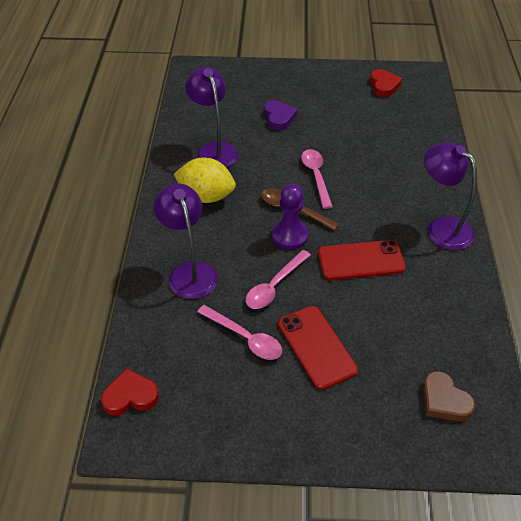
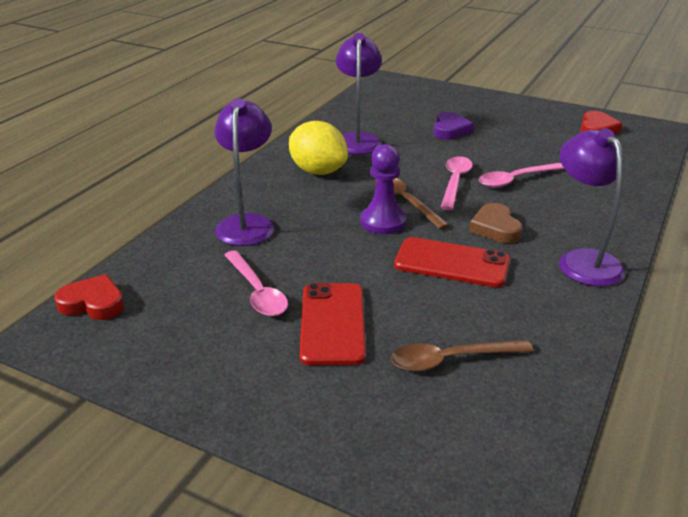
camera: 25 degrees right, 15 degrees down
(274, 286) = (329, 258): pink spoon -> pink spoon (515, 180)
(409, 348) = (451, 360): none -> brown spoon
(444, 400) = (458, 428): brown heart -> brown heart (495, 228)

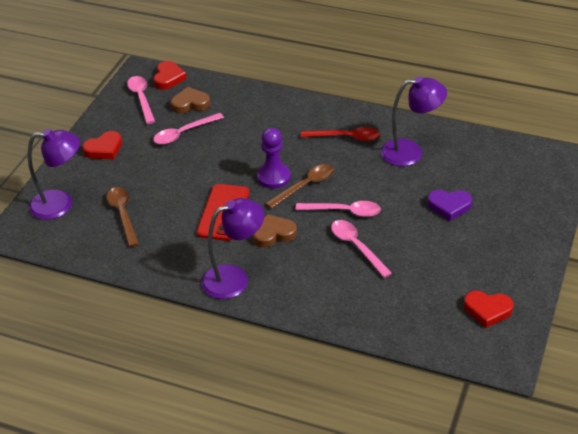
camera: 85 degrees right, 10 degrees up
(134, 335) = (141, 98): none -> pink spoon
(181, 283) = (190, 104): none -> brown heart
(247, 223) = (261, 116): purple lamp -> purple lamp (60, 204)
(265, 383) = (104, 149): none -> red heart
(318, 171) = (346, 137): yellow lemon -> red spoon
(332, 323) = (154, 166): red phone -> none

